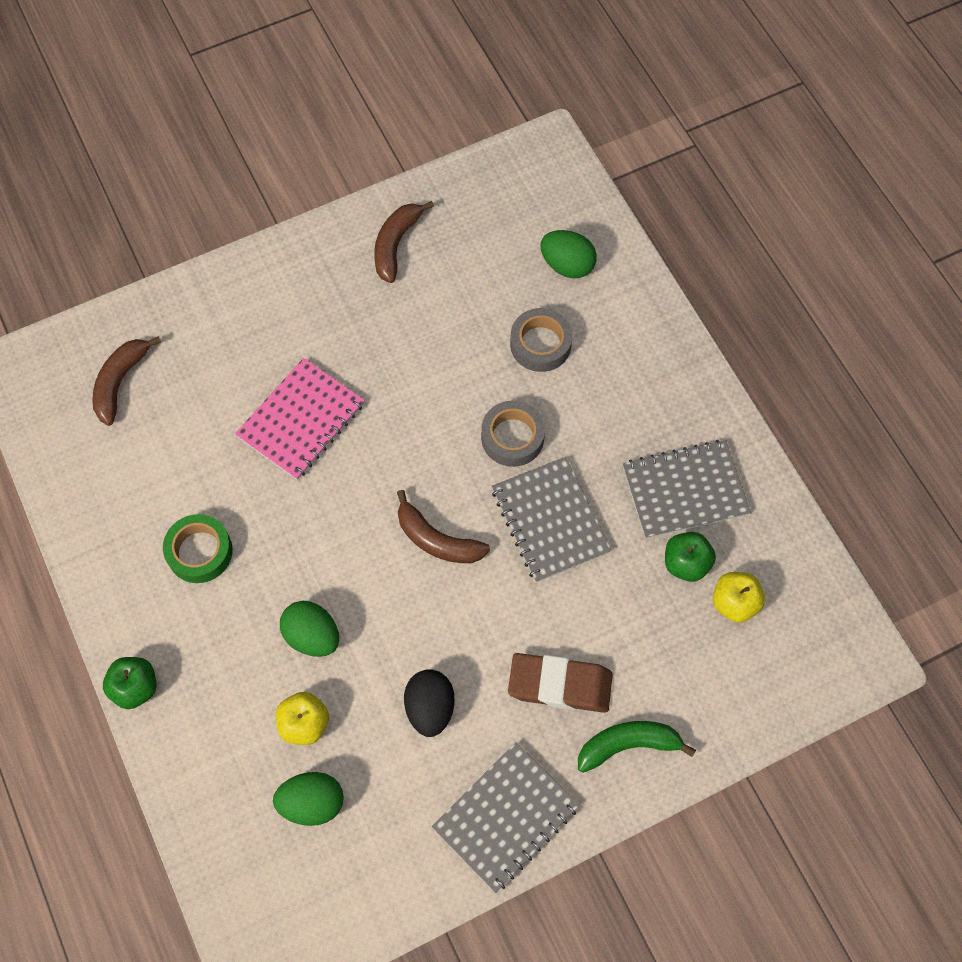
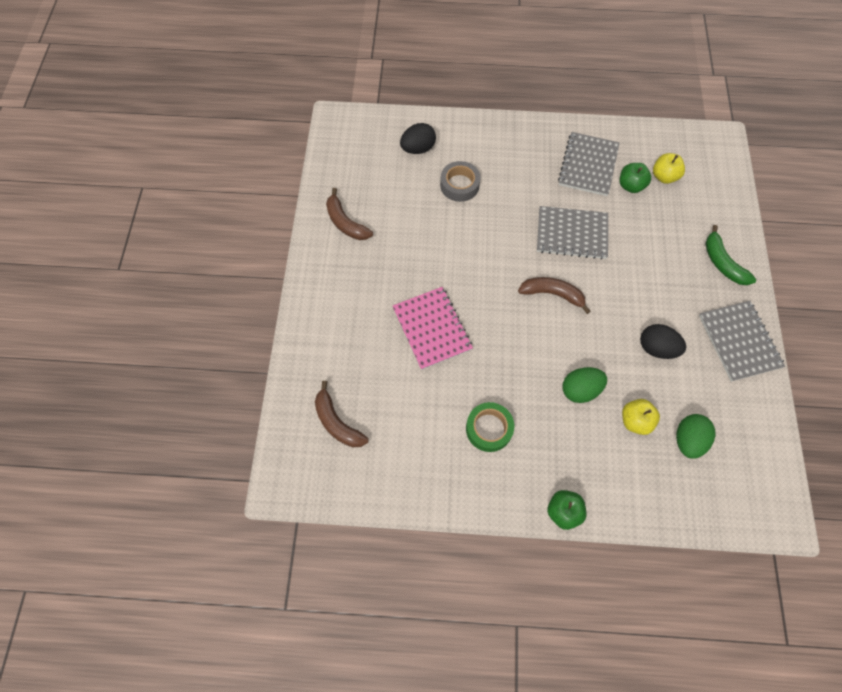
camera: 60 degrees left, 0 degrees up
(437, 539) = (552, 294): brown banana -> brown banana turned 135 degrees counterclockwise
(512, 437) = (510, 226): grey tape -> none
(560, 685) = (672, 277): brown eraser -> none
(567, 265) = (418, 149): green egg -> black egg
(628, 745) = (722, 263): green banana -> green banana turned 45 degrees counterclockwise

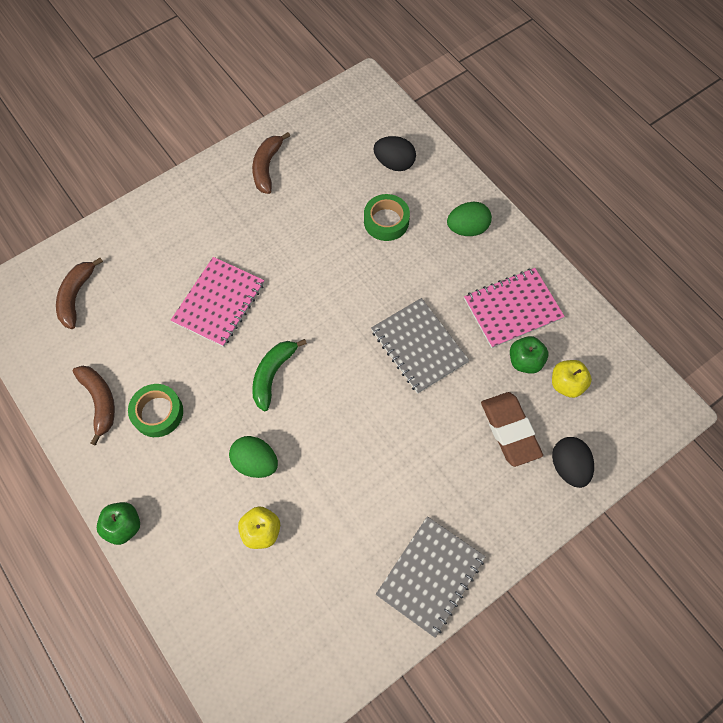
camera: 50 degrees right, 0 degrees up
(459, 185) = (386, 221): grey tape -> green tape
(552, 294) = (337, 374): brown banana -> brown banana (100, 402)
(588, 165) = (512, 309): grey notebook -> pink notebook
(656, 348) = (356, 502): black egg -> black egg (568, 466)
(672, 228) = (509, 430): none -> brown eraser
(688, 440) = (278, 592): green egg -> green egg (467, 228)
(722, 263) = (511, 504): green banana -> green banana (273, 374)

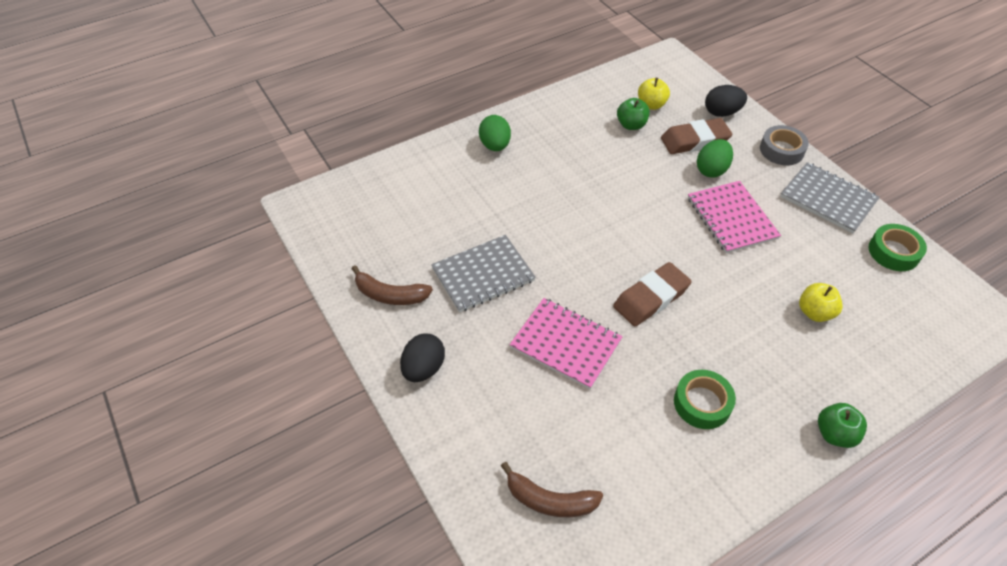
camera: 85 degrees left, 15 degrees down
(100, 402) = (694, 465): brown banana -> none
(256, 462) = (747, 315): green egg -> green egg (711, 170)
(273, 374) = (651, 298): green banana -> brown eraser
(386, 221) = (478, 200): green tape -> green tape (893, 252)
(394, 163) = (409, 189): black egg -> black egg (423, 368)
(419, 346) = (618, 188): grey notebook -> grey notebook (483, 274)
(509, 532) = (781, 150): none -> grey tape
(512, 309) = (581, 126): pink notebook -> pink notebook (732, 218)

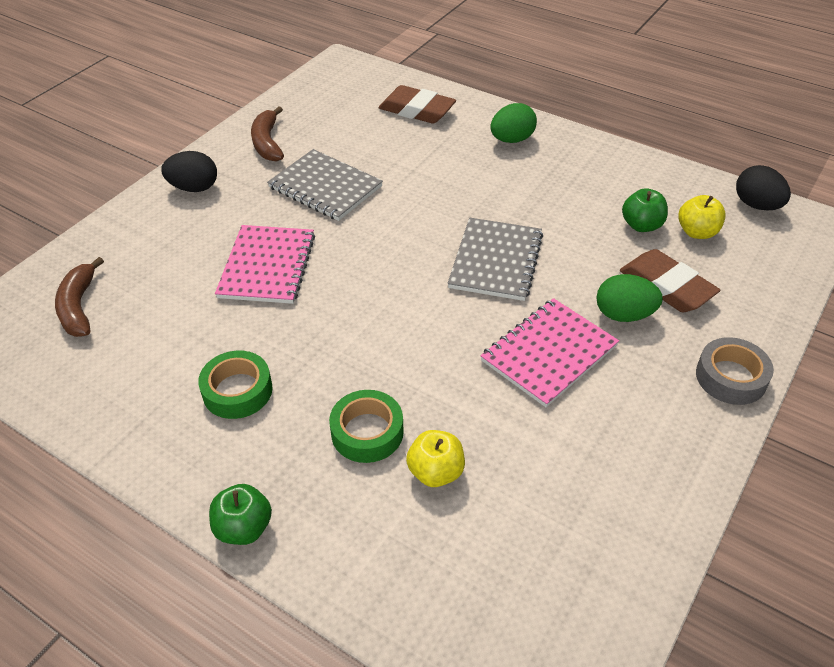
camera: 65 degrees right, 5 degrees down
(651, 298) = (367, 313): brown eraser -> brown eraser (417, 110)
(721, 112) = (749, 299): black egg -> black egg (756, 205)
(828, 199) = (671, 449): grey notebook -> grey notebook (495, 261)
(893, 252) = (619, 551): green tape -> green tape (367, 432)

